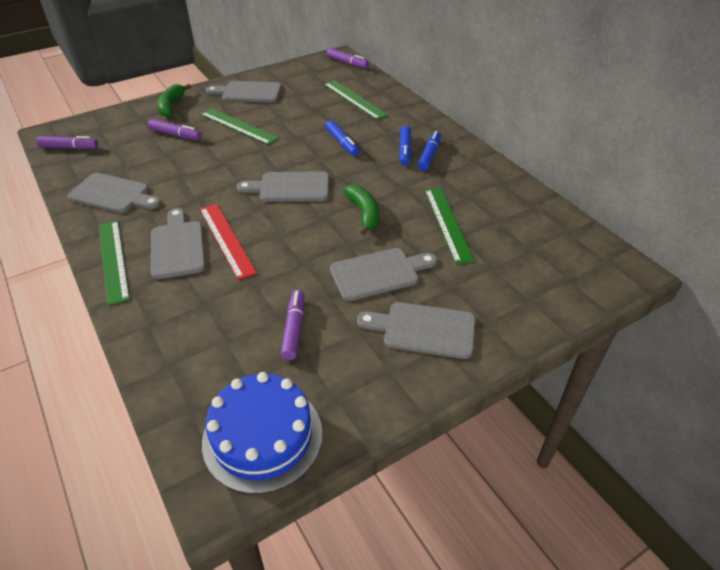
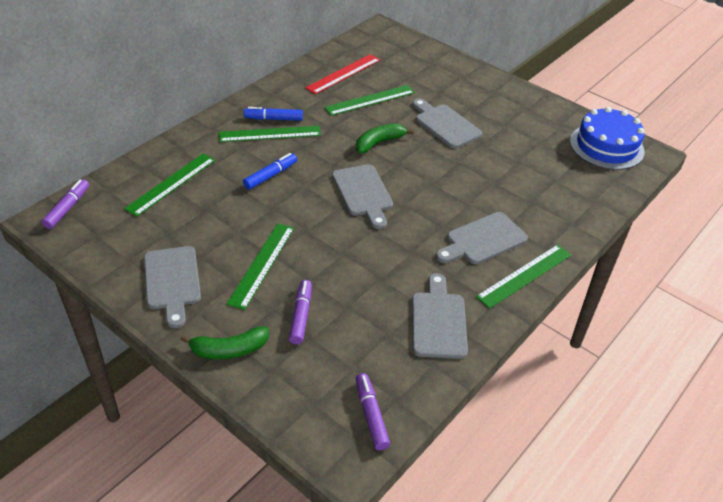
camera: 110 degrees left, 0 degrees up
(226, 239) = (456, 212): red ruler -> red ruler (343, 74)
(294, 329) = (523, 152): purple marker -> none
(404, 150) = (270, 134): blue marker -> green ruler
(423, 330) = (485, 100): grey cutting board -> none

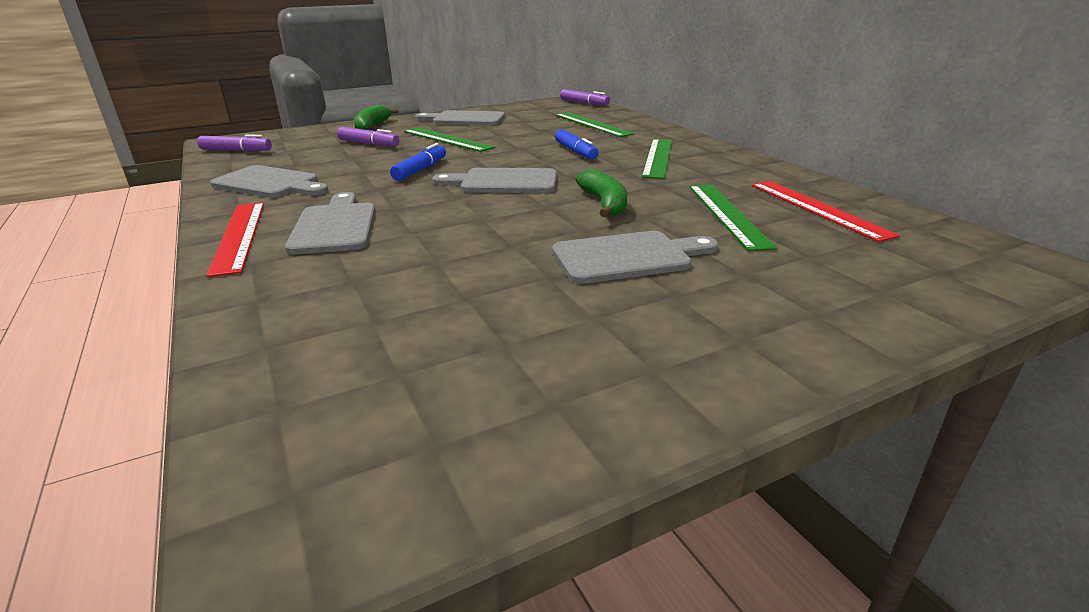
camera: 115 degrees right, 15 degrees down
(274, 119) = (691, 162): blue marker -> blue marker (420, 170)
(524, 275) = (239, 236): green ruler -> red ruler
(606, 146) = (401, 455): blue cake -> none

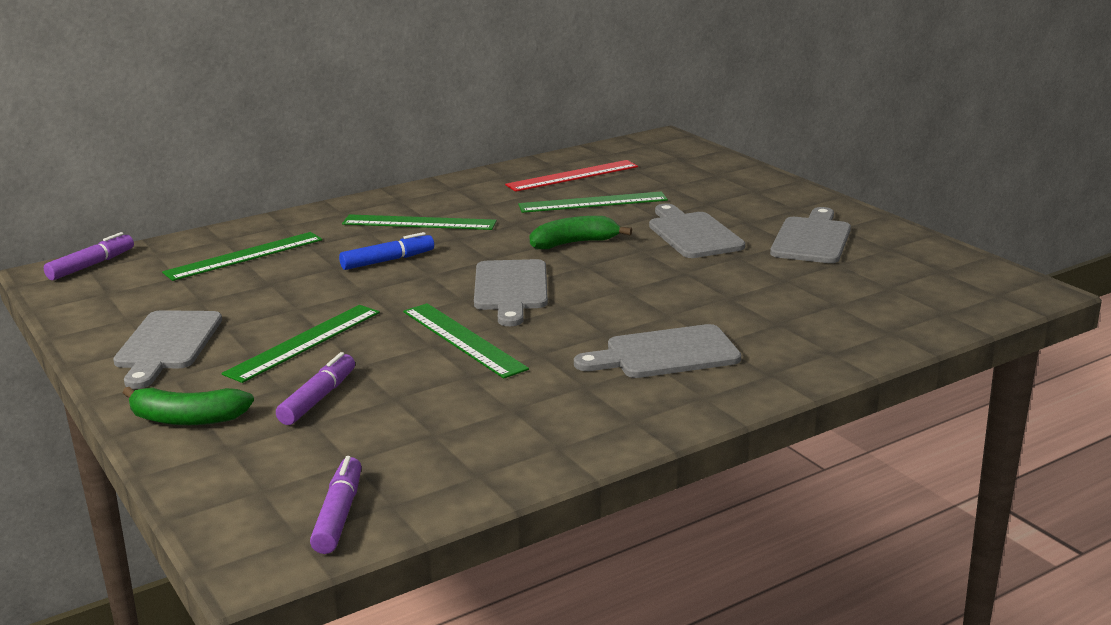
camera: 95 degrees left, 5 degrees down
(239, 236) = (708, 399): red ruler -> none
(270, 183) = (526, 430): grey cutting board -> grey cutting board (812, 239)
(420, 170) = (463, 339): blue marker -> green ruler

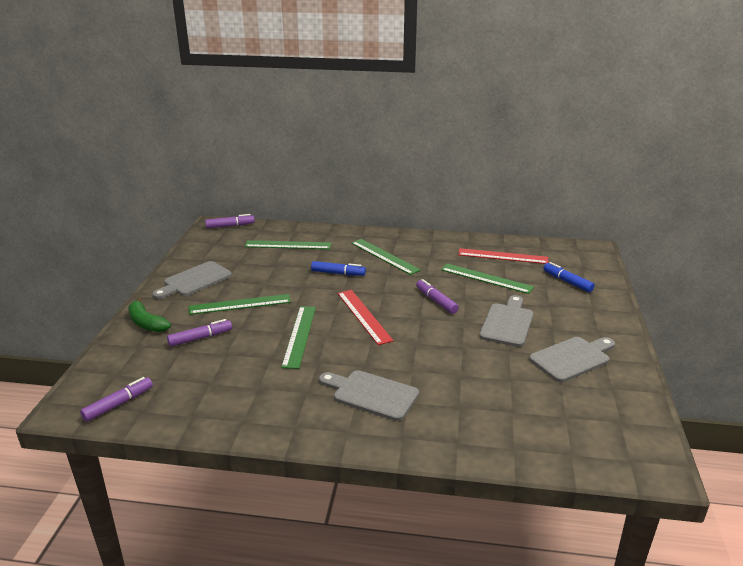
camera: 40 degrees right, 5 degrees up
(511, 289) = (364, 316): grey cutting board -> red ruler
(574, 243) = (436, 301): green banana -> purple marker
(688, 176) = (567, 282): none -> blue marker

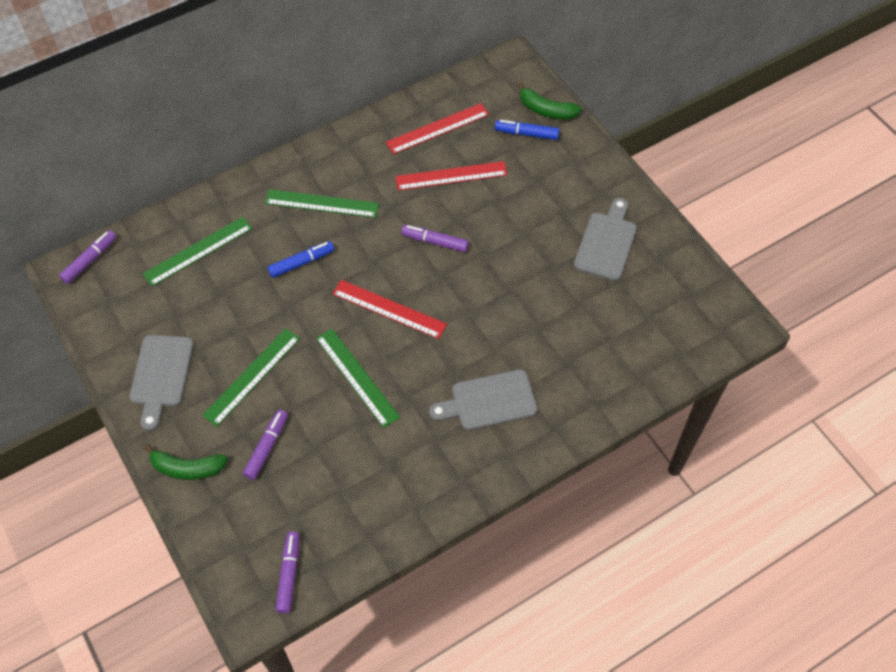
camera: 40 degrees left, 30 degrees up
(486, 278) = (451, 176): green ruler -> red ruler
(507, 323) = (521, 231): grey cutting board -> none
(596, 277) = (546, 110): none -> green banana

